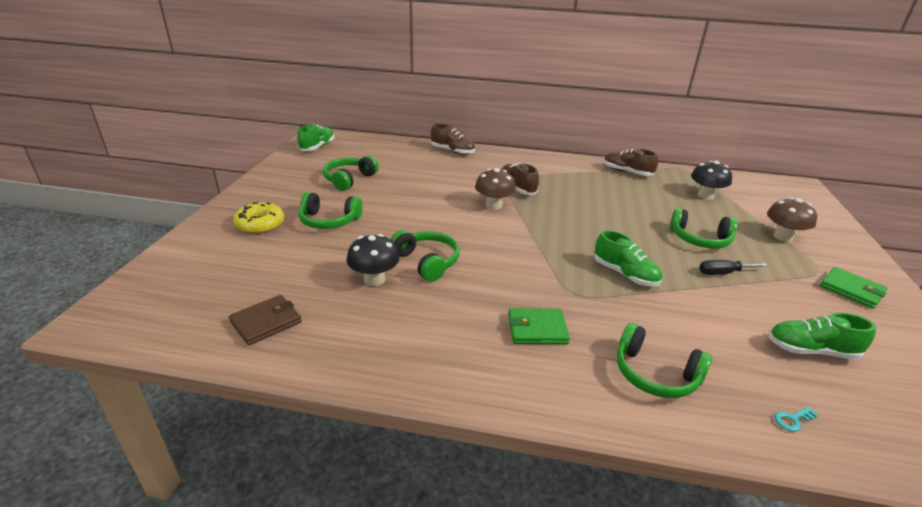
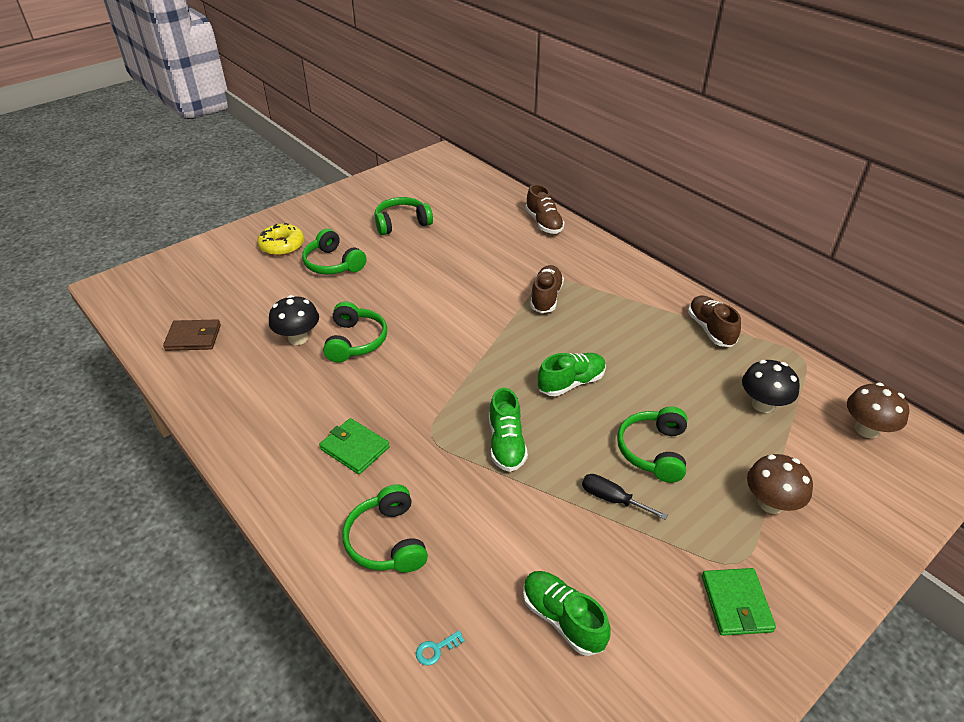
camera: 40 degrees right, 10 degrees up
(317, 147) = (421, 172): green shoe -> green shoe (571, 383)
(493, 205) = (492, 308): brown mushroom -> brown mushroom (866, 429)
(699, 239) = (654, 451): green headphones -> green headphones turned 45 degrees clockwise
(792, 420) = (436, 649): turquoise key -> turquoise key turned 45 degrees counterclockwise

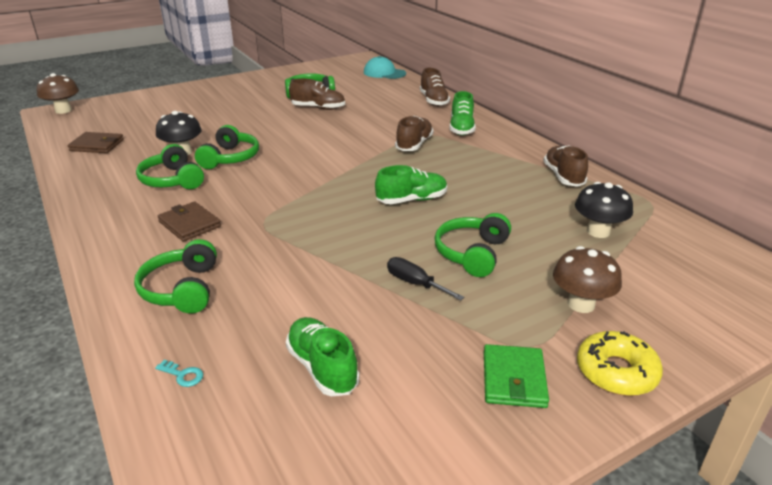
camera: 10 degrees right, 10 degrees down
(282, 245) = (202, 99): yellow donut -> yellow donut (616, 372)
(333, 263) = (238, 112): green headphones -> green headphones (172, 180)
(355, 448) = (189, 224): green wallet -> brown wallet
(421, 248) = (318, 108): none -> brown shoe
(436, 649) = (183, 375): turquoise key -> turquoise key turned 135 degrees counterclockwise
(473, 180) = (384, 73): none -> turquoise cap
(506, 444) = (330, 234): green shoe -> green shoe (461, 128)
(866, 429) = (705, 259): brown mushroom -> brown mushroom (63, 110)

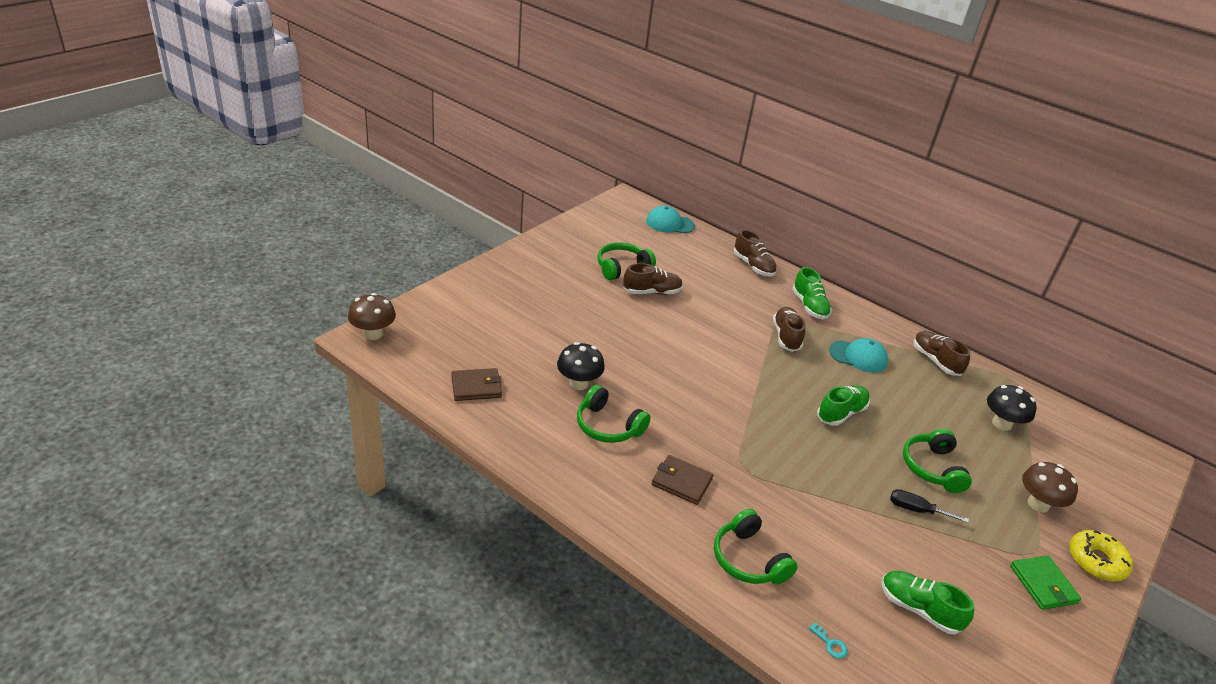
camera: 25 degrees left, 5 degrees up
(183, 375) = (830, 644): turquoise key -> turquoise key turned 45 degrees clockwise
(230, 158) = (634, 384): green headphones -> none
(476, 164) = (858, 356): none -> turquoise cap

